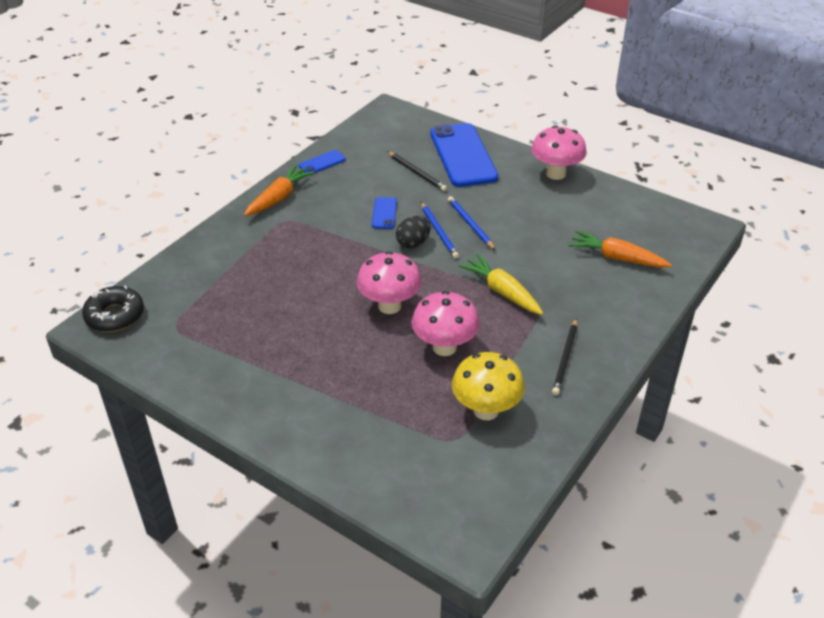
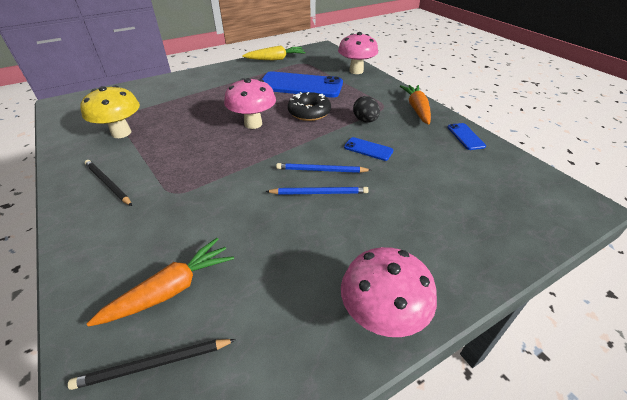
camera: 115 degrees right, 0 degrees up
(115, 315) = (326, 52): black donut -> black donut (309, 112)
(279, 197) = (416, 109): orange carrot -> orange carrot turned 150 degrees counterclockwise
(413, 243) = (315, 152): black egg -> black egg (365, 120)
(416, 173) = (430, 186): black pencil -> black pencil (154, 364)
(444, 347) = (190, 134): pink mushroom -> pink mushroom (356, 71)
(463, 155) = (458, 233): blue phone -> blue phone (300, 85)
(501, 291) = (213, 179): yellow carrot -> yellow carrot (276, 59)

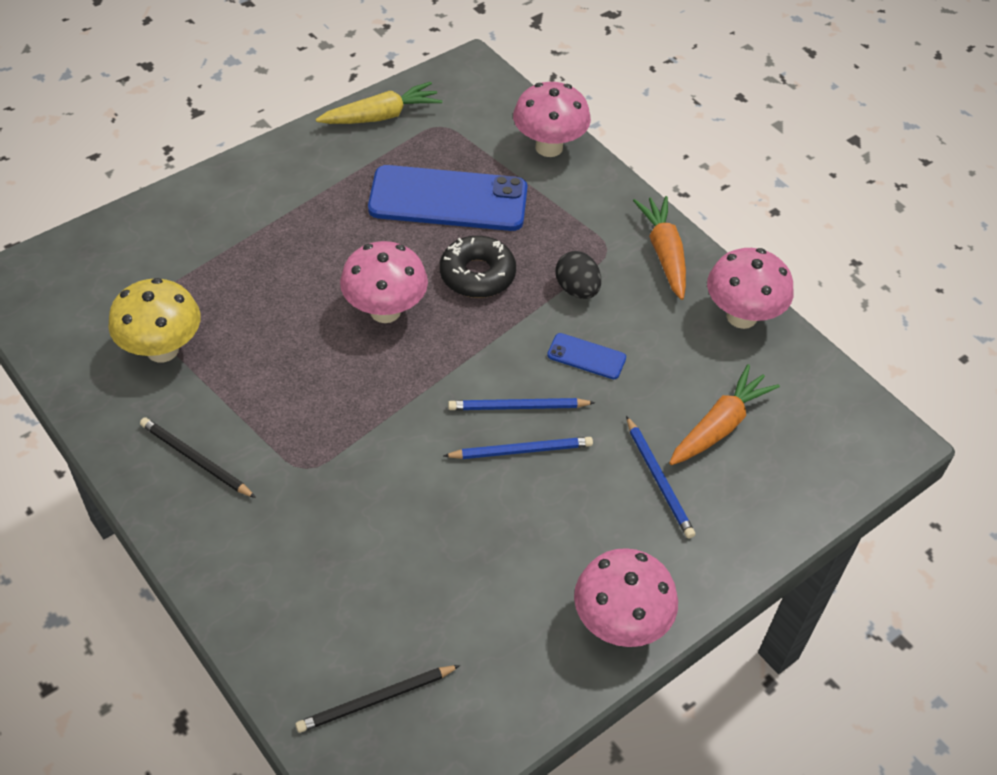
camera: 10 degrees left, 10 degrees up
(171, 289) = (361, 614): orange carrot -> orange carrot (720, 425)
(414, 215) = (658, 479): none -> blue pencil
(465, 136) = (741, 316): blue phone -> pink mushroom

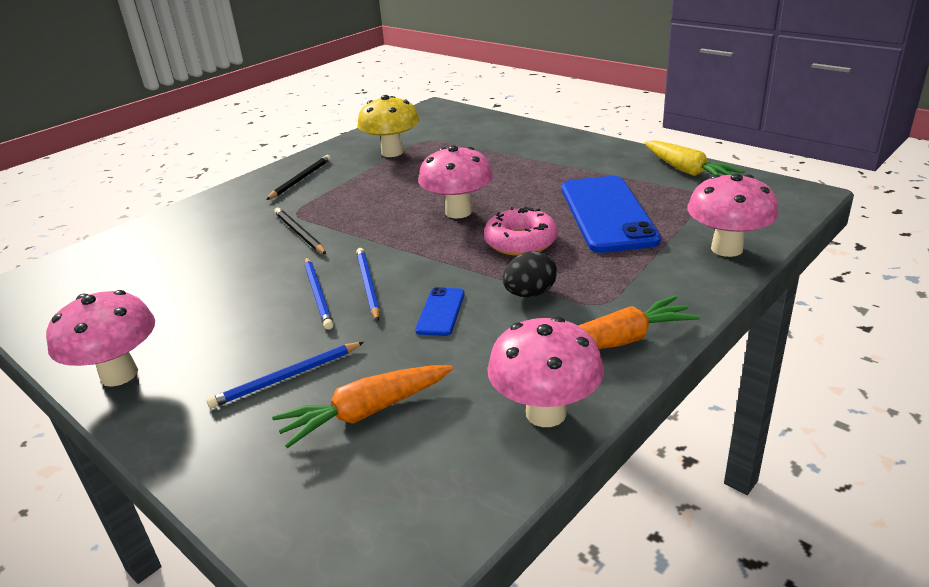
camera: 85 degrees right, 20 degrees down
(376, 700) = (89, 273): black pencil -> black pencil (299, 233)
(477, 275) = (520, 242): black donut -> pink donut
(720, 425) = (365, 413): orange carrot -> orange carrot turned 120 degrees clockwise

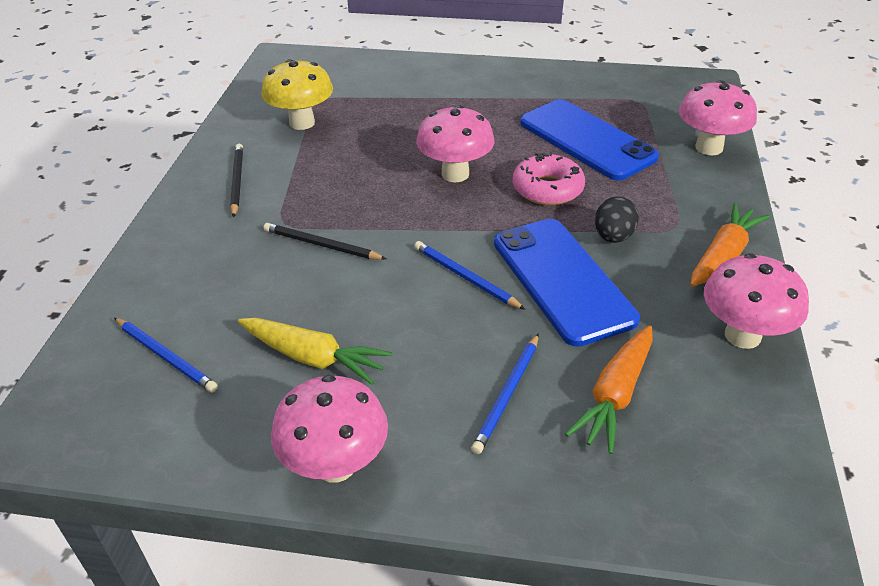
camera: 35 degrees left, 10 degrees up
(318, 294) = (429, 303): blue pencil -> blue pencil (165, 356)
(440, 312) = (562, 280): blue phone -> blue phone, size x2.26
(687, 171) = (602, 79): yellow carrot -> yellow carrot (314, 358)

